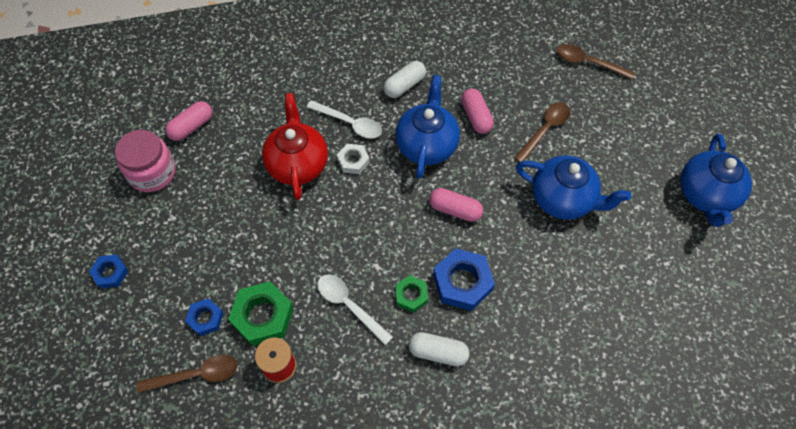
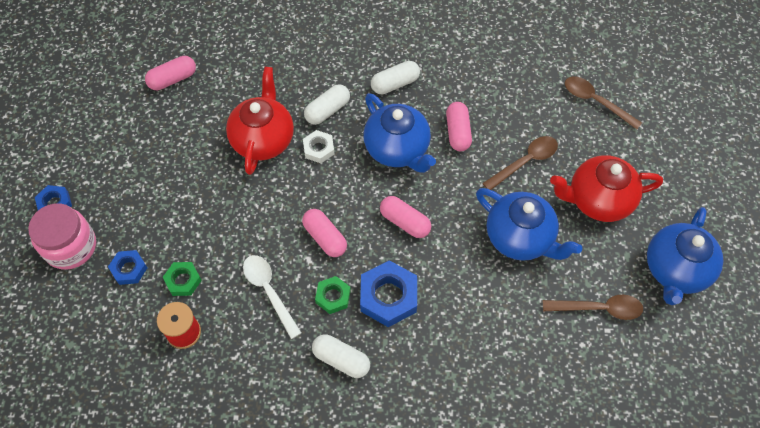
camera: 15 degrees right, 0 degrees up
(152, 172) = (122, 116): pink jar -> pink jar (70, 246)
(196, 375) = (104, 321): brown spoon -> brown spoon (599, 308)
(262, 316) = (183, 280): green nut -> green nut, size x0.58
(350, 123) = (327, 110): white spoon -> white capsule
(386, 242) = (325, 238): none -> pink capsule
(426, 145) = (398, 149): blue teapot -> blue teapot turned 120 degrees clockwise
(619, 149) = (598, 200): none -> red teapot

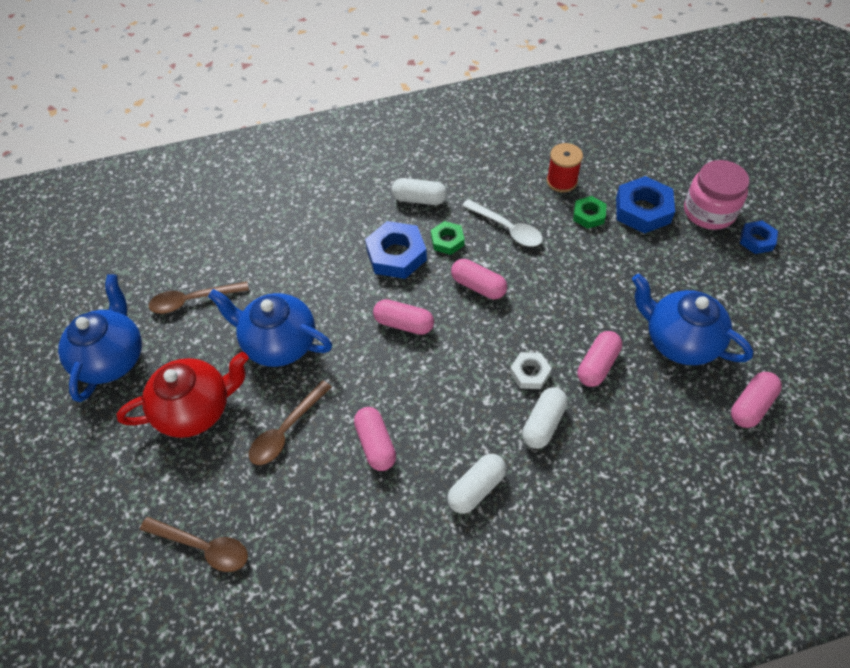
camera: 165 degrees right, 5 degrees down
(129, 269) = (642, 210): blue nut -> blue nut, size x1.73
(263, 139) = (597, 365): red teapot -> pink capsule
(398, 149) = (440, 400): blue teapot -> blue teapot (679, 341)

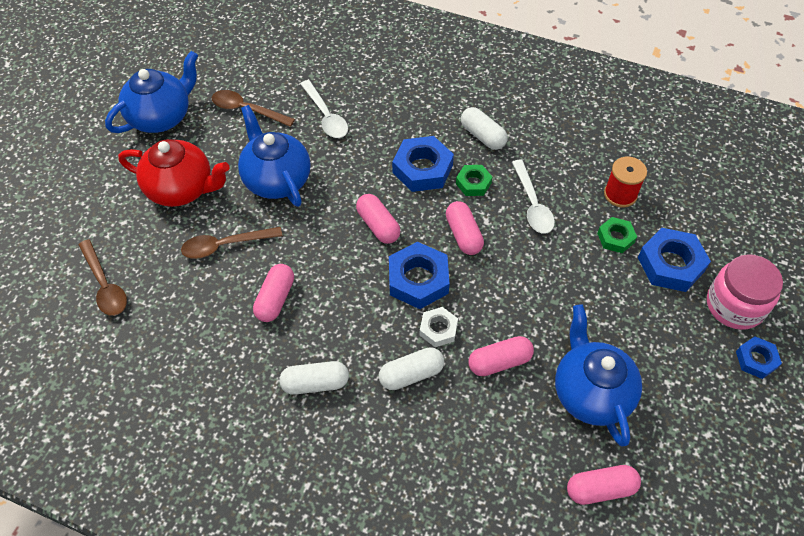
camera: 35 degrees right, 0 degrees up
(272, 262) = (326, 116): none -> white spoon
(477, 345) = (418, 280): none -> blue nut

